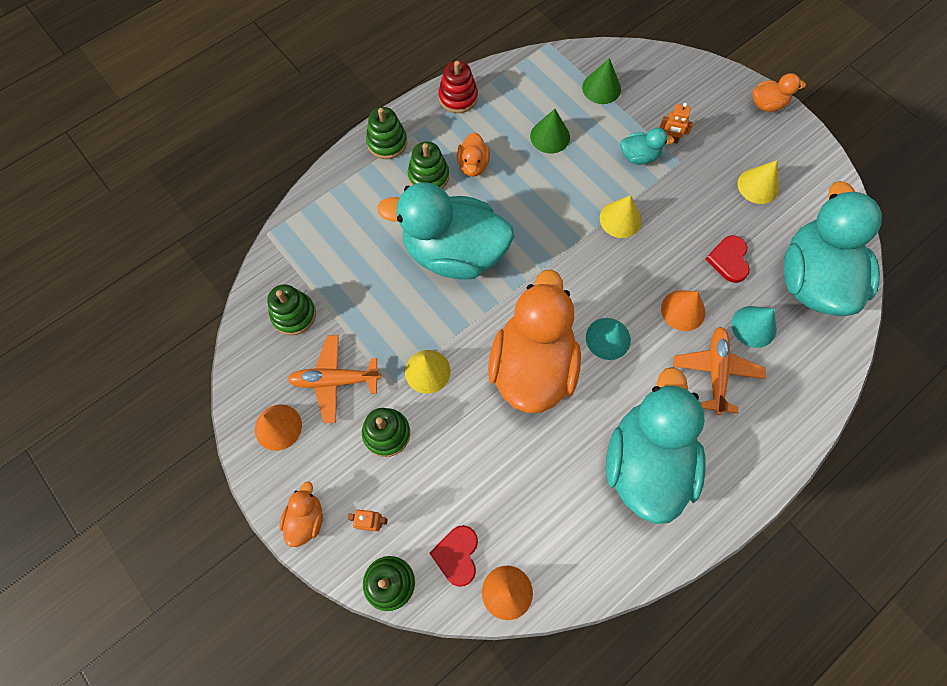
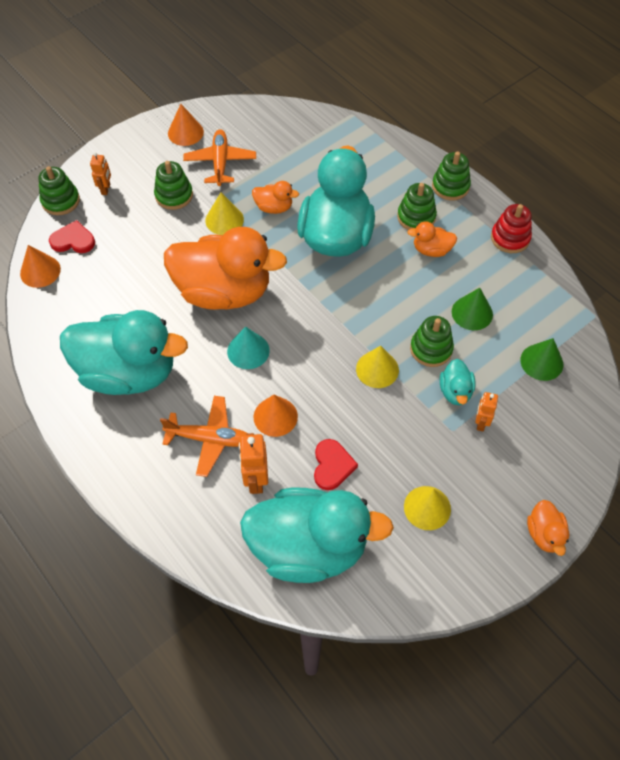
camera: 90 degrees right, 10 degrees down
(294, 315) = (278, 135): green stacking toy -> green stacking toy (431, 349)
(306, 519) = (114, 152): orange duck -> orange duck (274, 207)
(729, 260) = (332, 465): red heart -> red heart turned 90 degrees clockwise
(753, 326) = (256, 480): turquoise cone -> orange robot

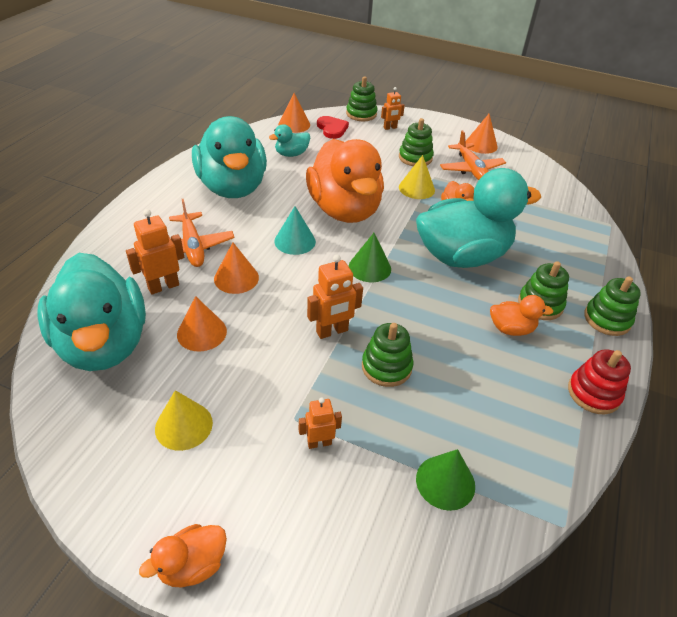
camera: 60 degrees right, 15 degrees down
(220, 162) = (471, 169): orange plane -> orange plane turned 105 degrees clockwise
(332, 465) = (202, 332): red heart -> orange cone
(377, 369) = (332, 331): yellow cone -> orange robot
(431, 250) = (511, 329): orange duck -> orange duck turned 120 degrees clockwise
(455, 391) = (346, 405): turquoise duck -> turquoise duck (291, 154)
(472, 313) = (460, 389): green cone -> green cone (369, 267)

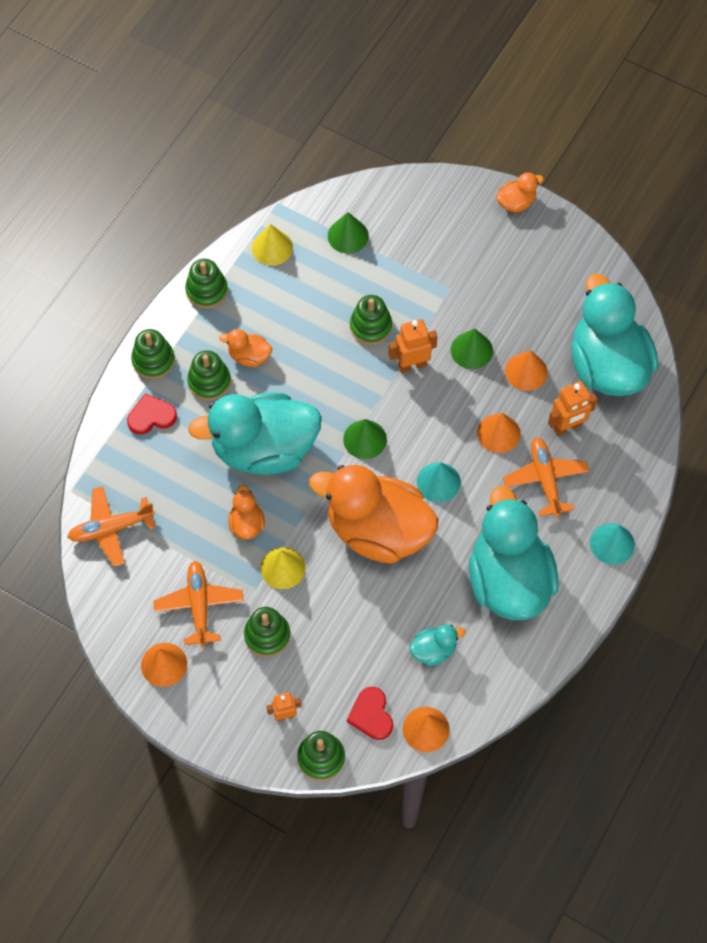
camera: 170 degrees left, 20 degrees up
(138, 209) = (612, 543): none -> turquoise cone
(184, 425) = (531, 290): yellow cone -> yellow cone (272, 247)
(264, 350) = (471, 350): none -> green cone
(319, 443) = (432, 269): orange robot -> none
(344, 210) = (378, 531): orange duck -> orange duck turned 60 degrees counterclockwise
(562, 204) = (111, 529): none -> orange plane
(578, 275) = (151, 416): none -> red heart
(593, 393) = (206, 291): red stacking toy -> green stacking toy

